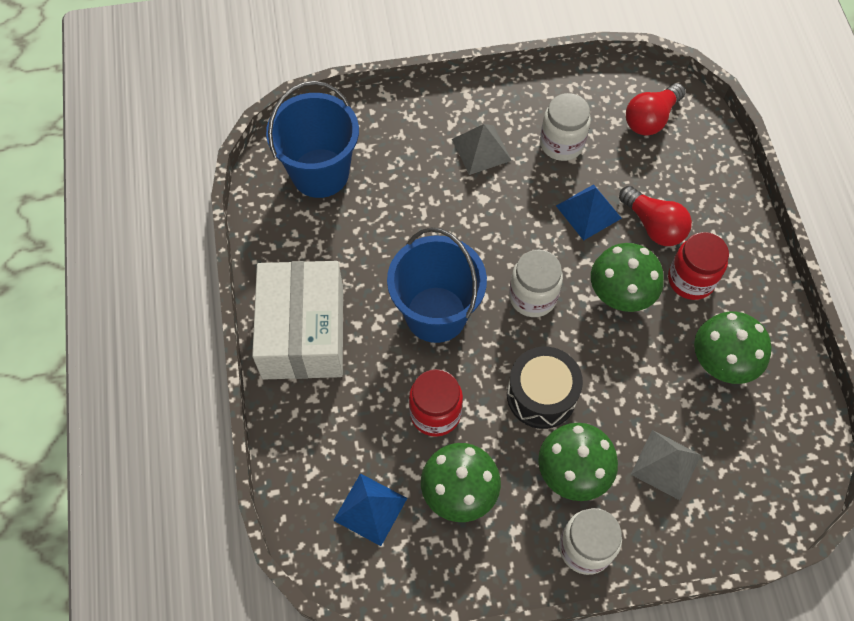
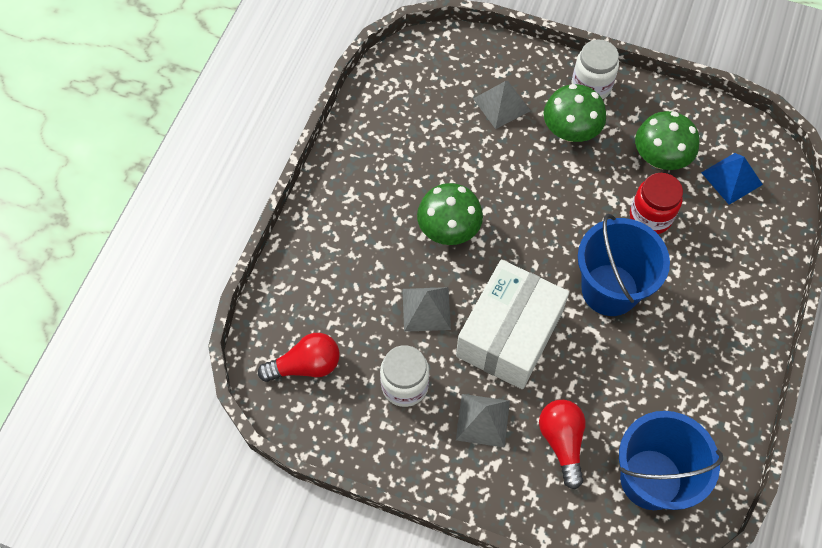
camera: 150 degrees left, 0 degrees up
(303, 332) = (730, 331): white box -> white box (509, 334)
(532, 297) = (521, 263): white jar -> none
(541, 395) = (561, 189): black drum -> none
(588, 212) = (426, 309): blue pyramid -> grey pyramid
(653, 225) = (380, 268): red light bulb -> red light bulb (562, 442)
(691, 280) = (385, 211): red jar -> none
(722, 361) = (409, 145): green mushroom -> none

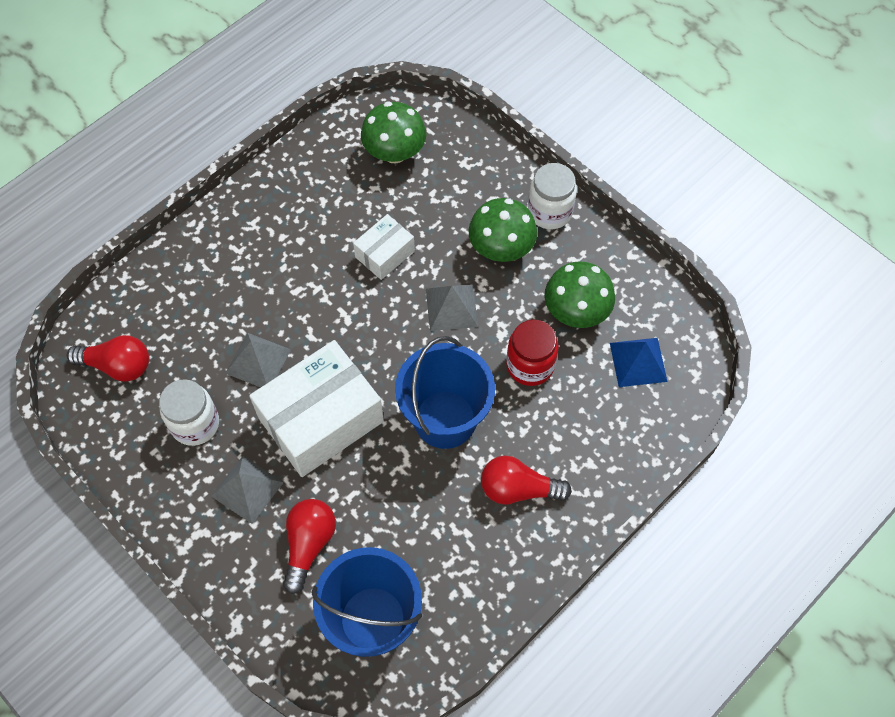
camera: 25 degrees right, 0 degrees up
(448, 230) = (324, 295): green mushroom -> green mushroom (394, 152)
(478, 174) = (385, 254): none -> white box
(501, 104) = (449, 195): grey pyramid -> grey pyramid (451, 307)
(701, 320) = (518, 489): none -> red light bulb

